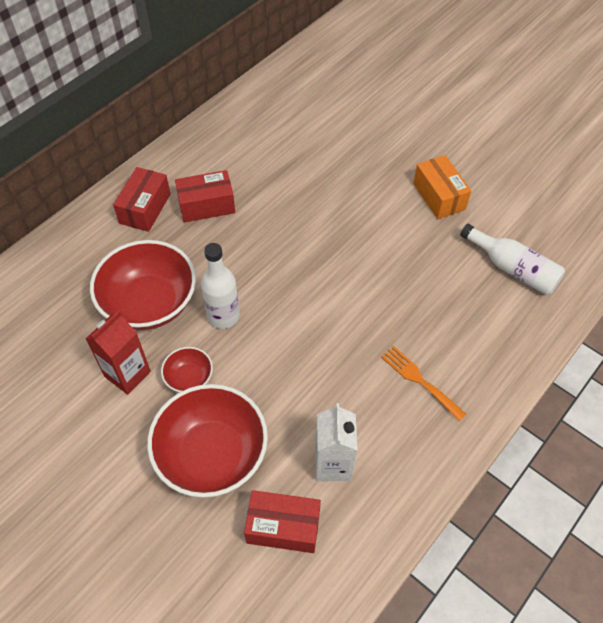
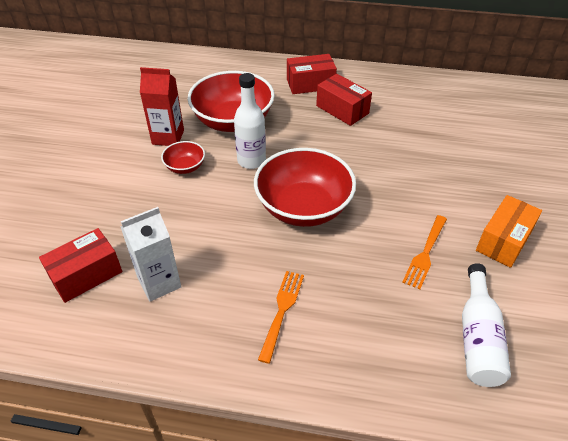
camera: 60 degrees right, 10 degrees down
(212, 454) = (128, 207): red bowl -> red bowl (303, 207)
(283, 527) = (86, 275): red box -> red box turned 75 degrees clockwise
(420, 251) = (425, 253): none -> orange fork

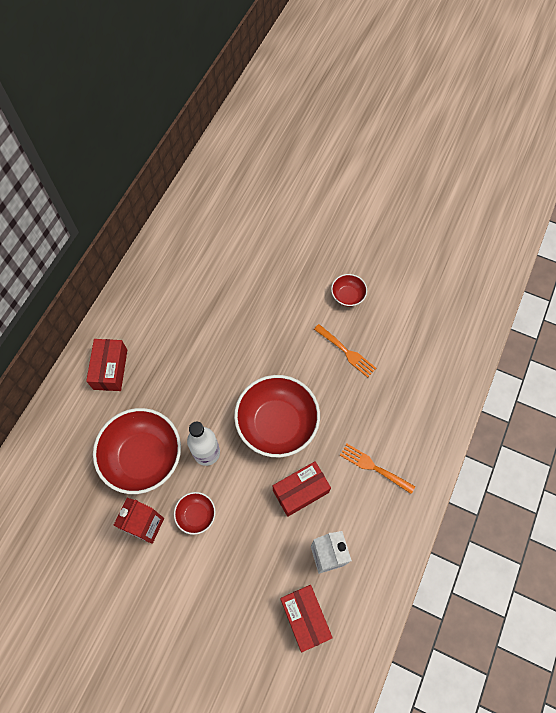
camera: 75 degrees left, 20 degrees up
(342, 109) = (161, 353): red box -> red box (300, 491)
(478, 337) = (420, 349): white bottle -> none
(504, 241) = (347, 296): orange box -> red bowl

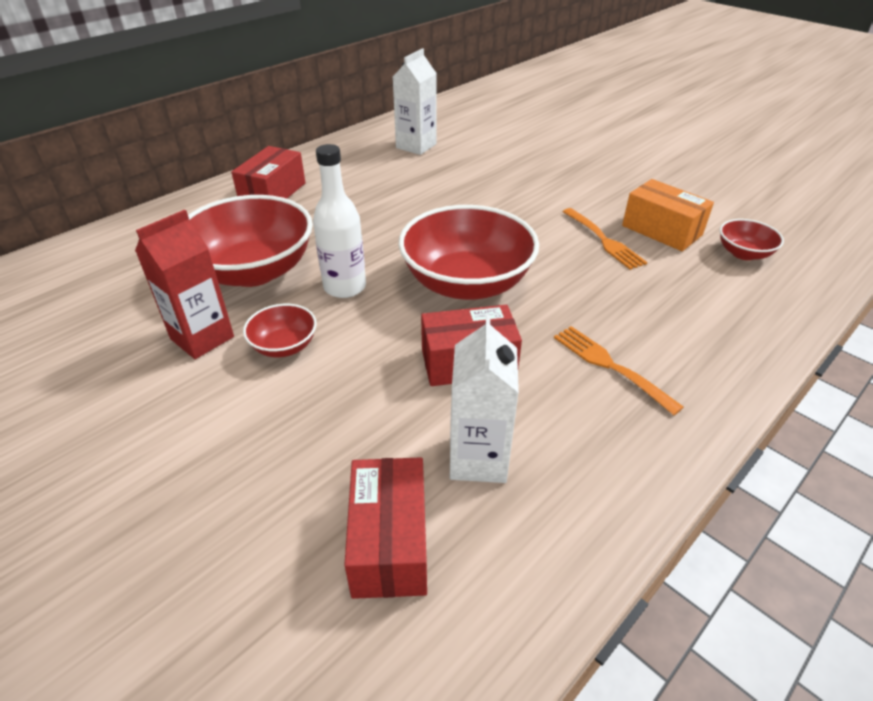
camera: 20 degrees right, 25 degrees down
(186, 273) = (416, 146): none -> white carton
(347, 296) = (623, 196): red bowl -> red bowl (743, 253)
(379, 329) = (661, 230): none -> orange box

